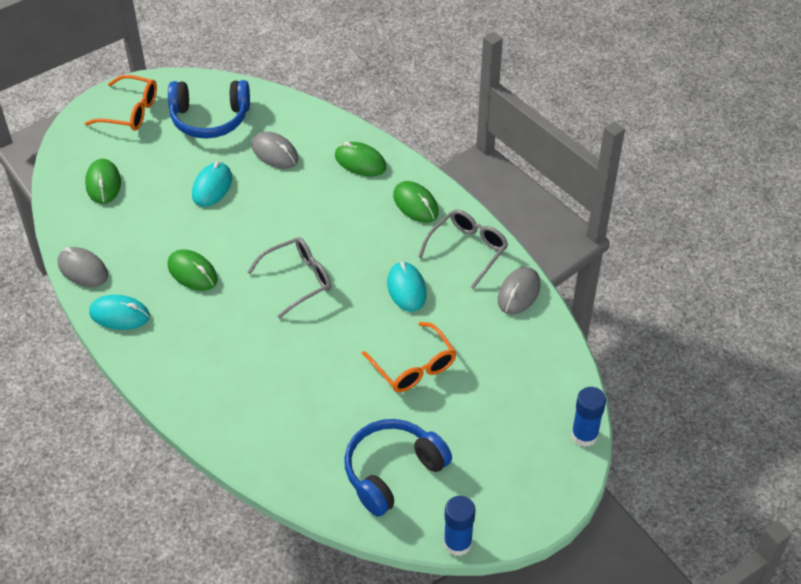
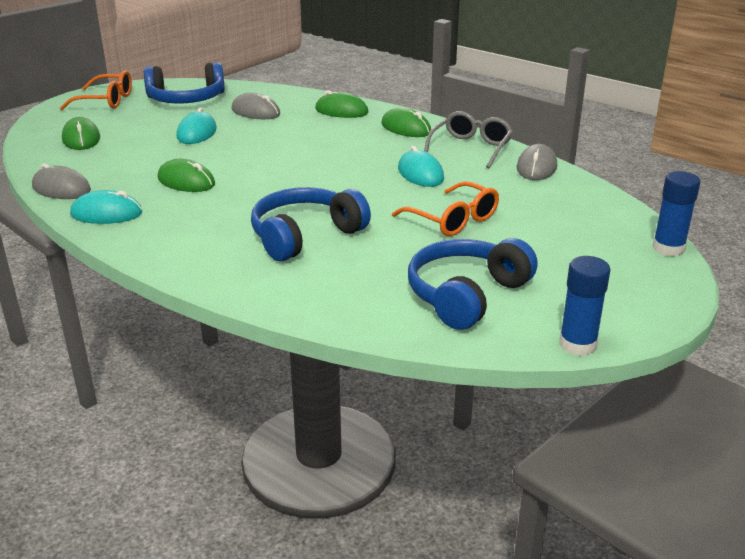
camera: 10 degrees left, 20 degrees down
(281, 372) = (305, 236): none -> blue headphones
(297, 280) = (303, 177): grey glasses -> none

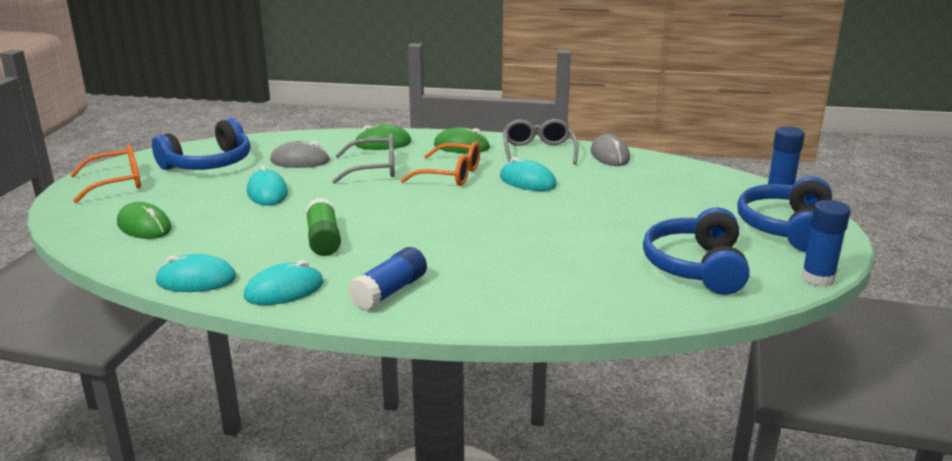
camera: 30 degrees left, 5 degrees down
(61, 189) = (196, 280): grey mouse -> turquoise mouse
(177, 237) = (389, 291): none -> blue glue stick
(186, 181) = (323, 239): green mouse -> green glue stick
(303, 132) = (373, 169): none -> grey glasses
(305, 236) = (505, 257): blue headphones -> blue headphones (786, 228)
(452, 220) = (605, 212): orange glasses -> orange glasses (450, 175)

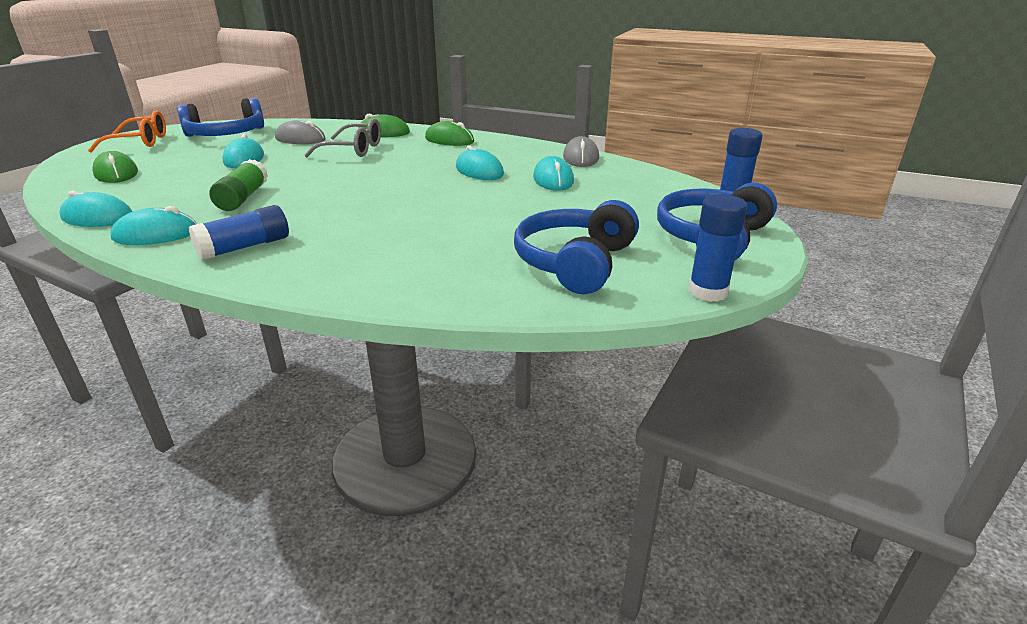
camera: 15 degrees right, 5 degrees up
(450, 175) = (414, 160): orange glasses -> none
(538, 151) = (515, 149): grey glasses -> none
(605, 183) = (553, 179): none -> turquoise mouse

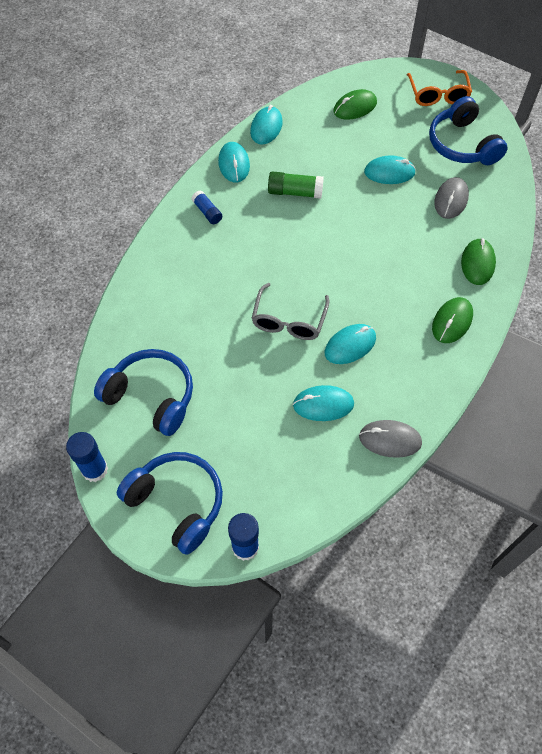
camera: 95 degrees right, 30 degrees up
(245, 247) = (207, 212): blue glue stick -> blue glue stick, size x0.66
(353, 150) = (416, 244): grey glasses -> grey glasses (289, 320)

